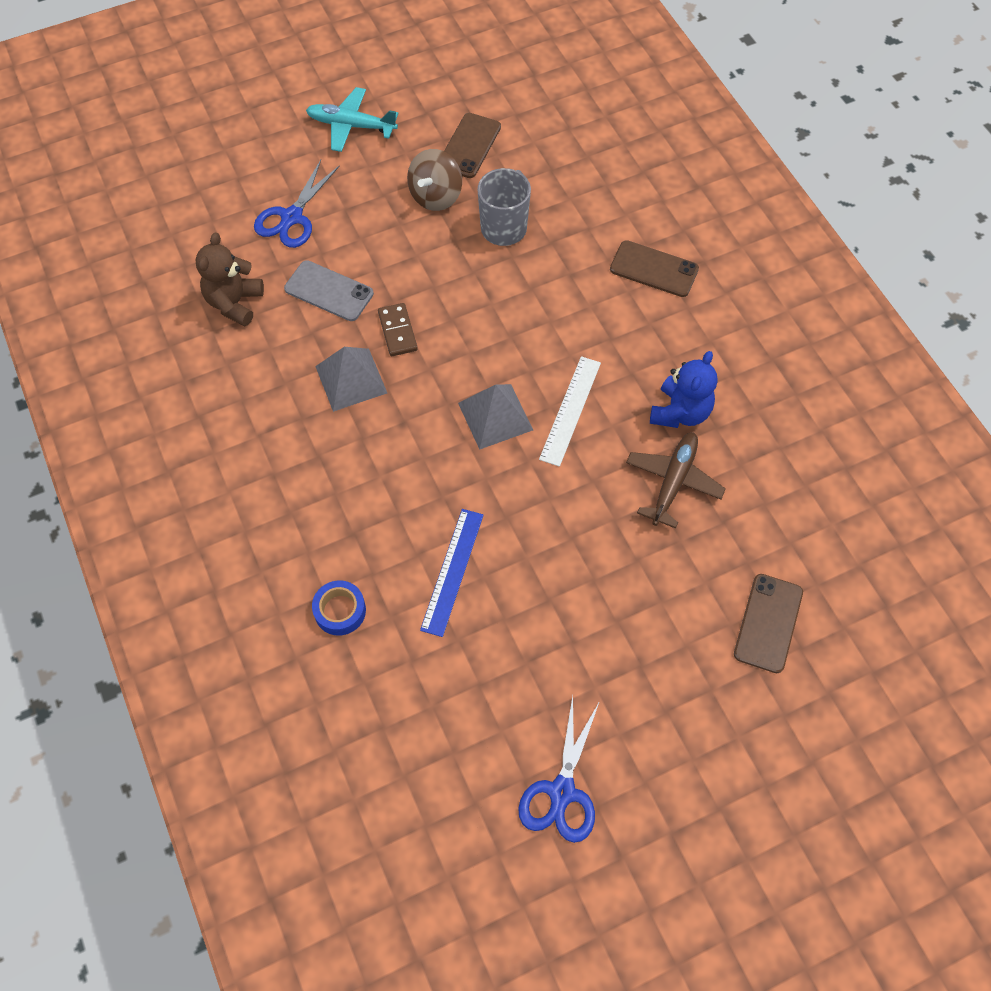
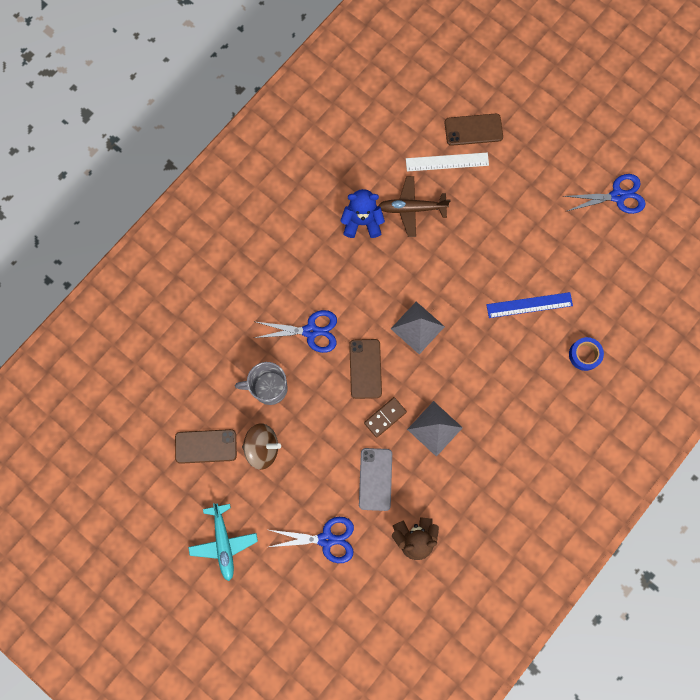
camera: 115 degrees left, 15 degrees up
(554, 296) = (311, 331): none -> blue scissors
(570, 410) = (391, 285): white ruler -> white ruler (447, 162)
(654, 269) = (260, 278): brown phone -> brown phone (365, 368)

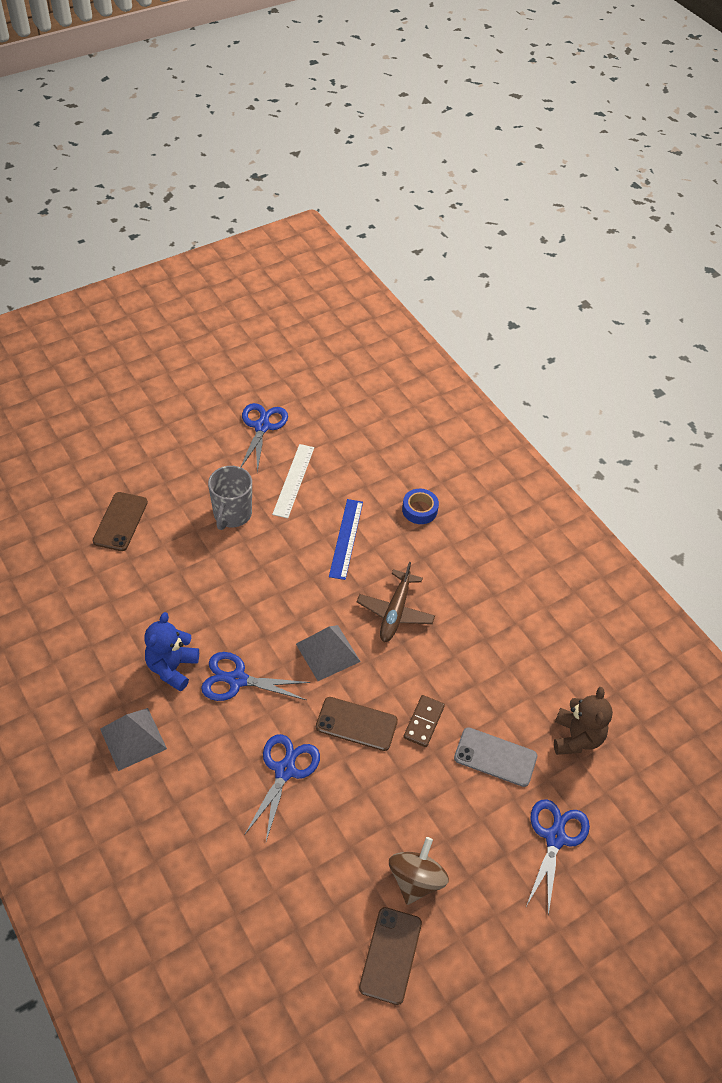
camera: 75 degrees left, 25 degrees down
(223, 542) = (528, 972): turquoise plane -> none
(269, 388) = (340, 846): grey mug -> grey mug (232, 514)
(369, 271) = (237, 680): none -> blue scissors
(385, 417) = (423, 722): brown domino -> brown domino turned 45 degrees clockwise
(412, 208) = (182, 611): brown plane -> brown plane (395, 611)
(435, 428) = (454, 674): grey pyramid -> grey pyramid (133, 738)
(447, 162) = (144, 558): white ruler -> white ruler (293, 480)

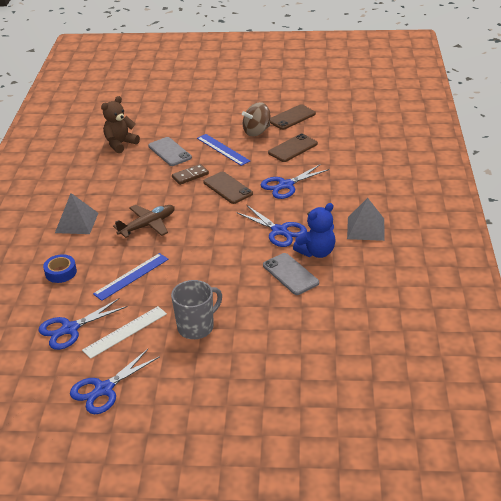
camera: 140 degrees left, 15 degrees down
(120, 521) = (289, 360): brown phone -> brown phone (293, 148)
(182, 621) = (290, 274): none -> grey phone
(328, 652) = (211, 222): grey pyramid -> grey pyramid (76, 222)
(429, 804) = (223, 149): none -> blue ruler
(555, 837) = (176, 121): blue scissors -> blue scissors (70, 329)

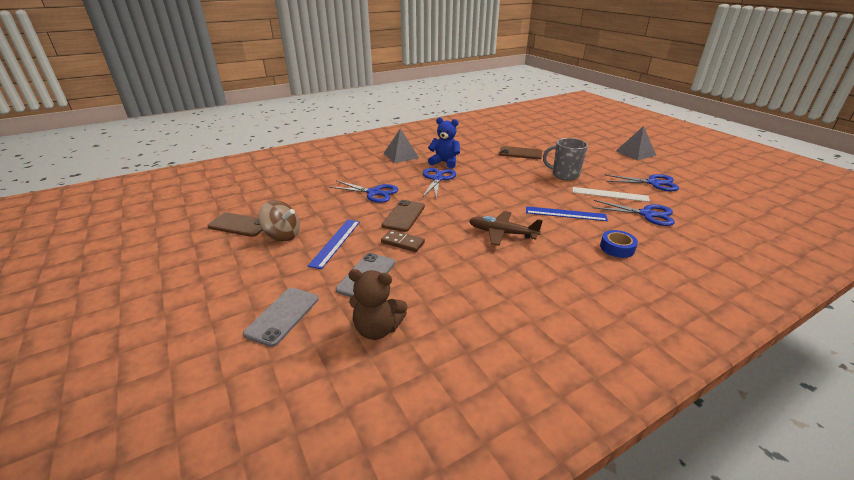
camera: 125 degrees left, 5 degrees down
(76, 222) = (554, 276): grey pyramid -> grey pyramid (635, 153)
(290, 274) = (477, 164): grey phone -> grey phone (282, 316)
(293, 148) = (307, 207): brown phone -> brown phone (520, 153)

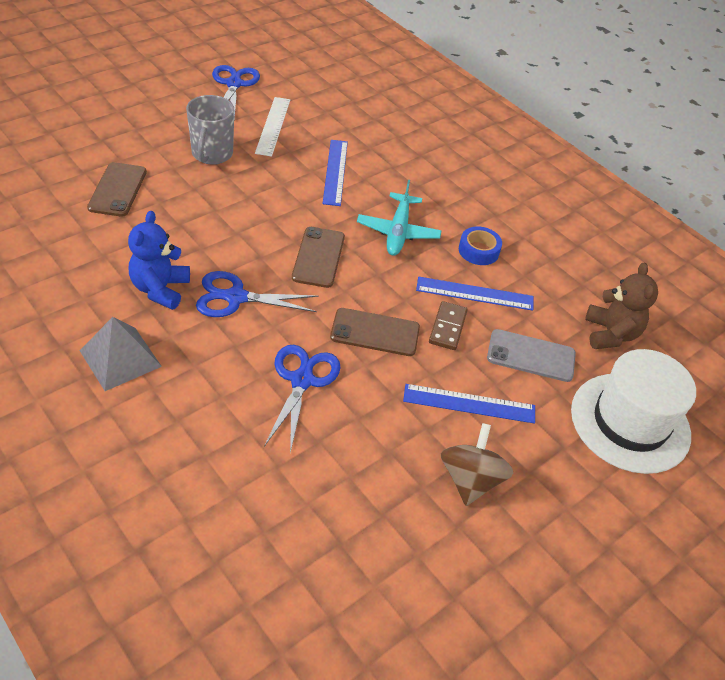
camera: 105 degrees left, 15 degrees up
(239, 225) = (457, 561): brown phone -> brown phone (318, 257)
(282, 316) = (630, 422): grey phone -> white hat
(435, 259) = (475, 293): none -> blue ruler
(502, 233) = (398, 231): brown plane -> turquoise plane
(617, 248) = (406, 147): blue tape -> blue tape (478, 251)
(635, 153) = (124, 73): grey pyramid -> none
(647, 214) = (323, 110): blue scissors -> none

